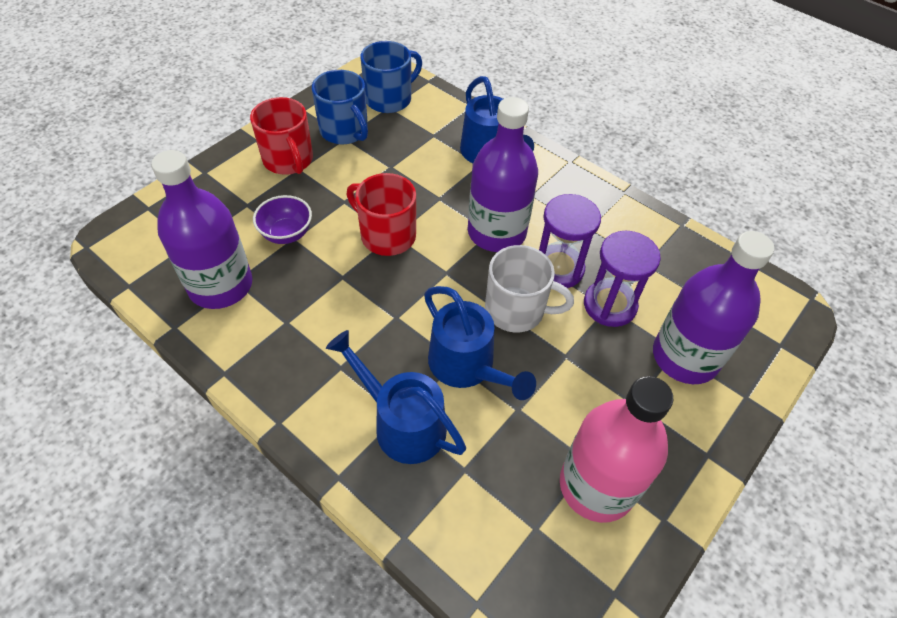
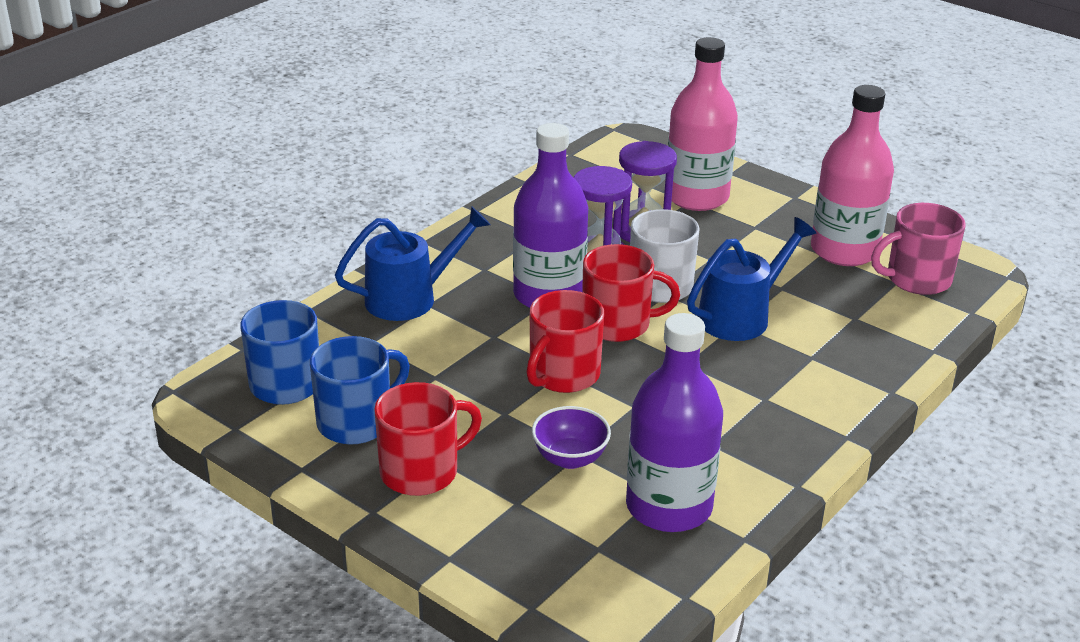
camera: 90 degrees left, 20 degrees down
(402, 423) = (819, 355): blue watering can -> none
(454, 274) = (618, 324): none -> red mug
(543, 555) = (917, 279): none -> pink mug
(685, 357) = (696, 197): purple bottle -> pink bottle

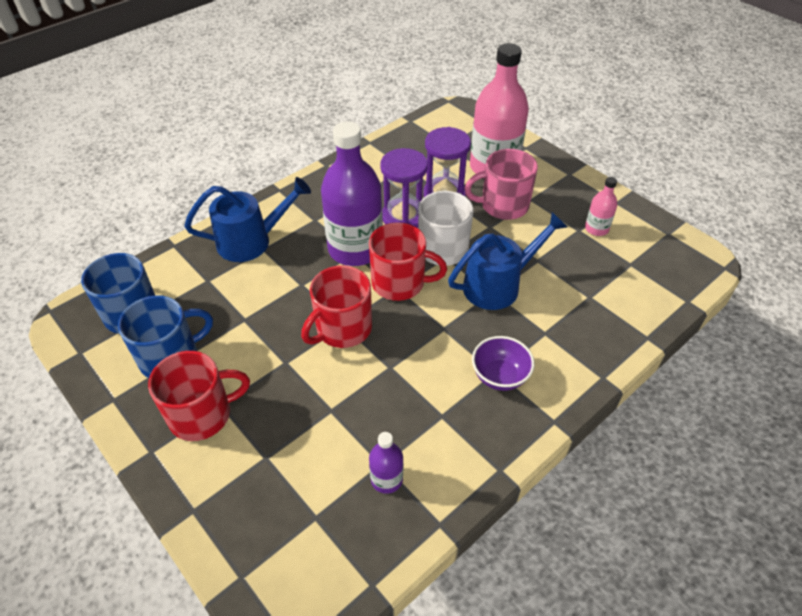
camera: 10 degrees right, 15 degrees up
(570, 458) = (322, 416): purple bowl -> purple bowl (499, 376)
(669, 507) = (386, 479): purple bottle -> purple bottle, size x0.45
(844, 250) = (596, 229): pink bottle -> pink bottle, size x0.45
(917, 279) = (649, 263): pink mug -> pink mug (503, 205)

